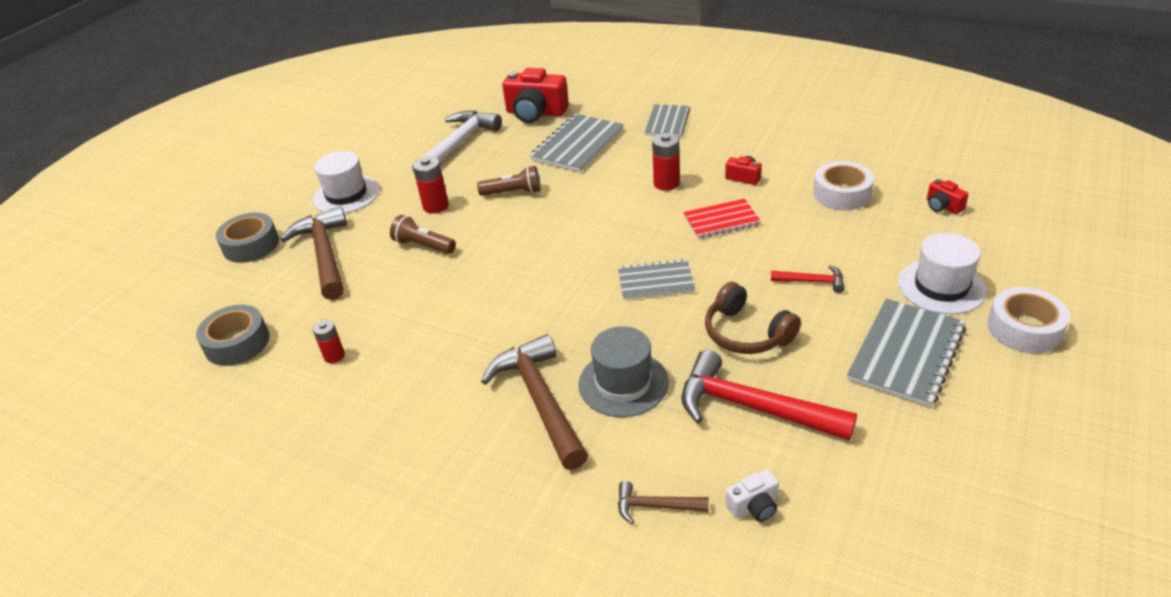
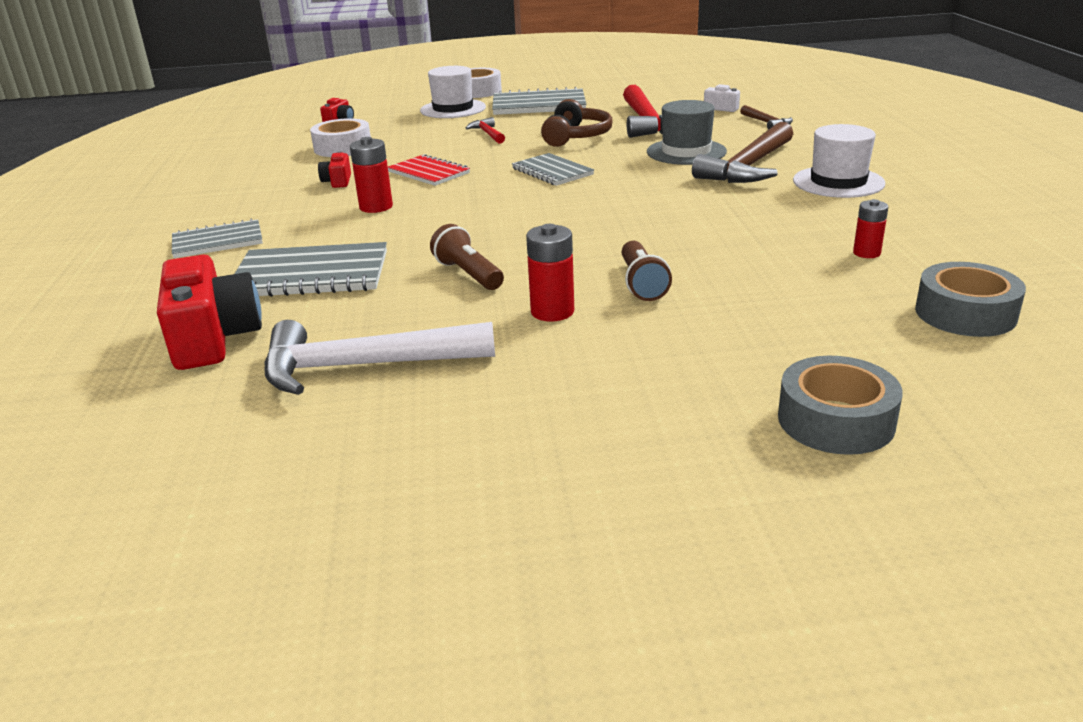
camera: 125 degrees left, 10 degrees down
(325, 254) = (753, 341): brown hammer -> none
(346, 195) = (606, 402): white hat -> white hat (838, 182)

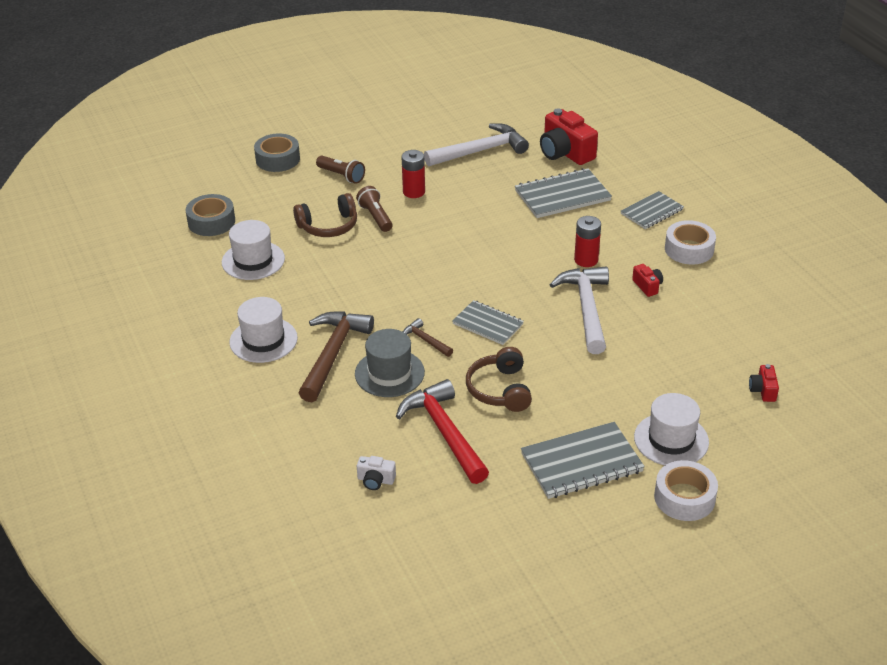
camera: 160 degrees right, 10 degrees up
(343, 148) = (701, 338): white tape -> white tape (689, 249)
(429, 173) = (586, 309): red notebook -> white hammer
(468, 274) = (474, 209): brown flashlight -> brown flashlight (341, 176)
(488, 134) = (588, 384): red hammer -> none
(730, 281) = (328, 226): none -> brown headphones
(766, 123) = (325, 447): brown hammer -> brown hammer (425, 340)
(866, 253) = (253, 260): red battery -> white hat

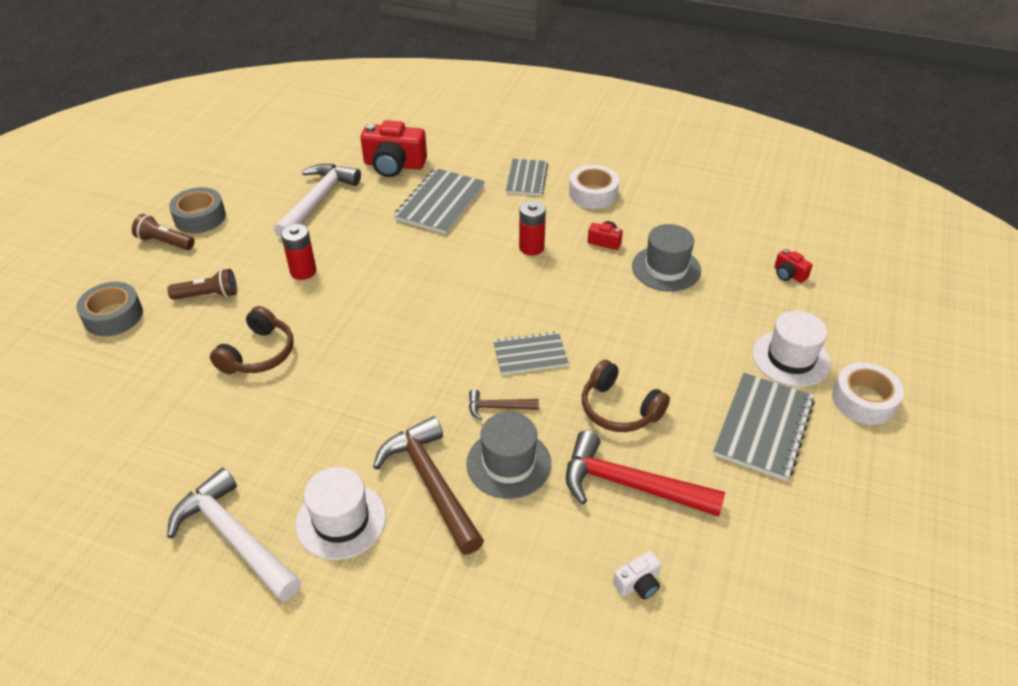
camera: 45 degrees left, 5 degrees up
(211, 222) = (115, 428): grey tape -> grey tape (200, 217)
(253, 260) = (220, 440): white hat -> none
(375, 217) = (296, 316): brown flashlight -> brown flashlight (165, 242)
(586, 309) = (587, 289): white hammer -> white hammer (235, 537)
(667, 329) = (666, 268): none -> grey hat

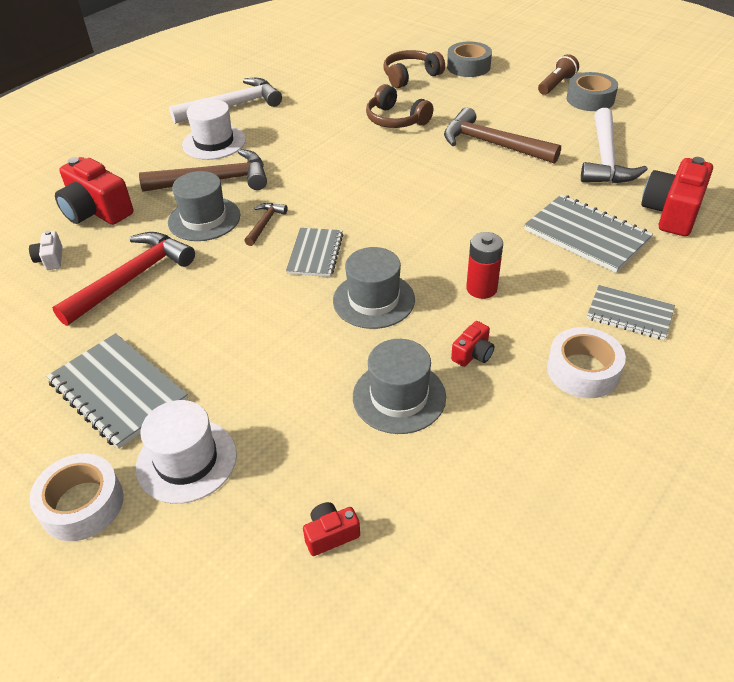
camera: 110 degrees right, 0 degrees up
(208, 295) = (477, 101): brown flashlight -> none
(303, 271) = (492, 144): red battery -> brown hammer
(318, 201) = (605, 159): white hammer -> white hammer turned 60 degrees clockwise
(533, 584) = (96, 211): none -> red camera
(574, 303) = (373, 300): none -> grey hat
(619, 409) = (214, 294): brown headphones -> brown headphones (410, 76)

